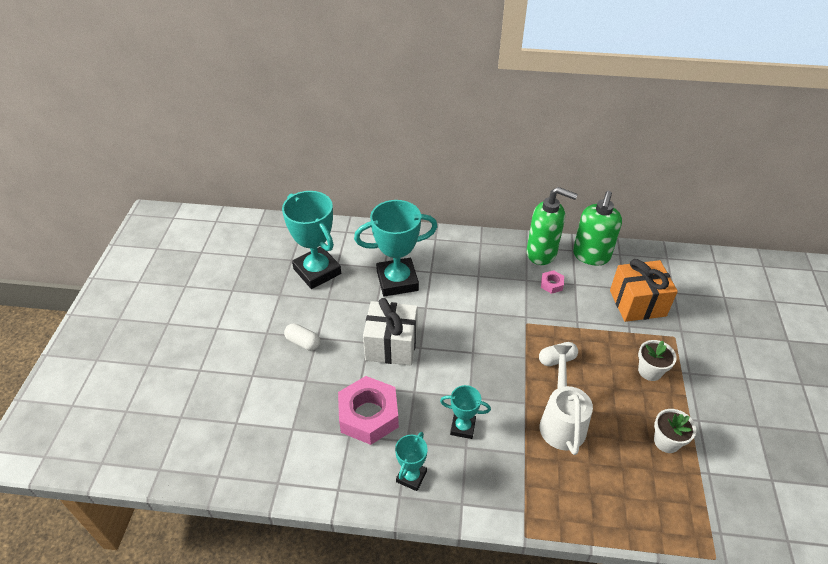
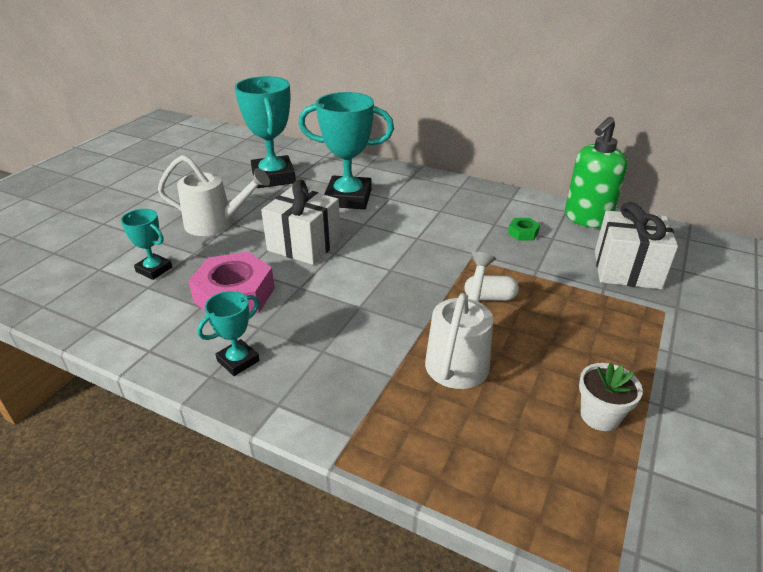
camera: 20 degrees right, 10 degrees down
(303, 342) = (216, 224): white capsule -> white watering can
(463, 427) = (332, 331): turquoise trophy -> turquoise trophy (154, 269)
(542, 253) = (526, 206): green soap dispenser -> none
(551, 284) = (523, 233): pink nut -> green nut
(637, 303) = (626, 270): orange gift -> white gift
(650, 371) = (611, 336): white flower pot -> none

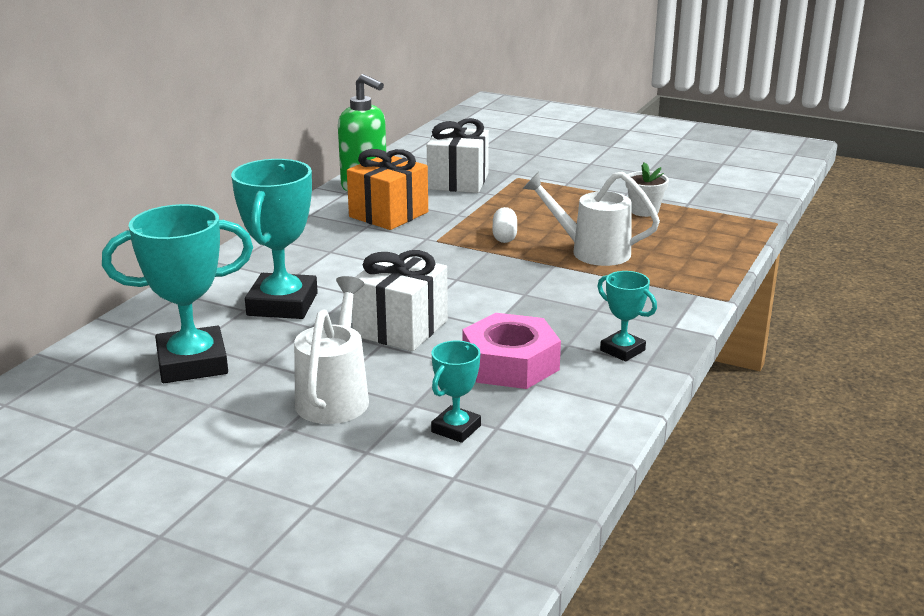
camera: 90 degrees left, 10 degrees down
(523, 233) = (388, 214): green nut -> orange gift

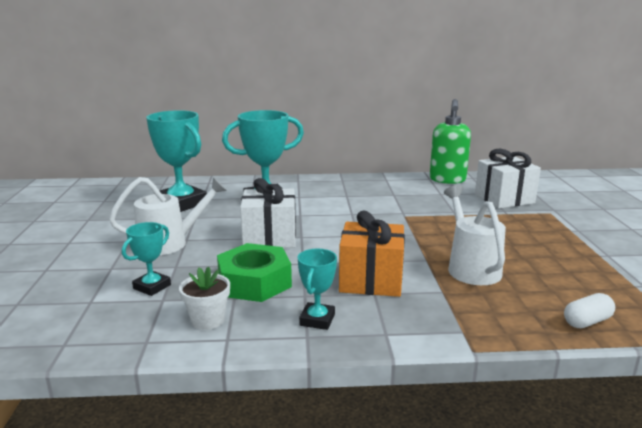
camera: 60 degrees right, 5 degrees down
(388, 214) = (419, 195): orange gift -> orange gift (371, 280)
(456, 429) = (152, 287): turquoise trophy -> turquoise trophy turned 60 degrees counterclockwise
(504, 236) = (445, 232): white capsule -> white capsule (587, 321)
(510, 364) = (254, 282): pink nut -> green nut
(644, 211) = (586, 270): white flower pot -> white flower pot (208, 320)

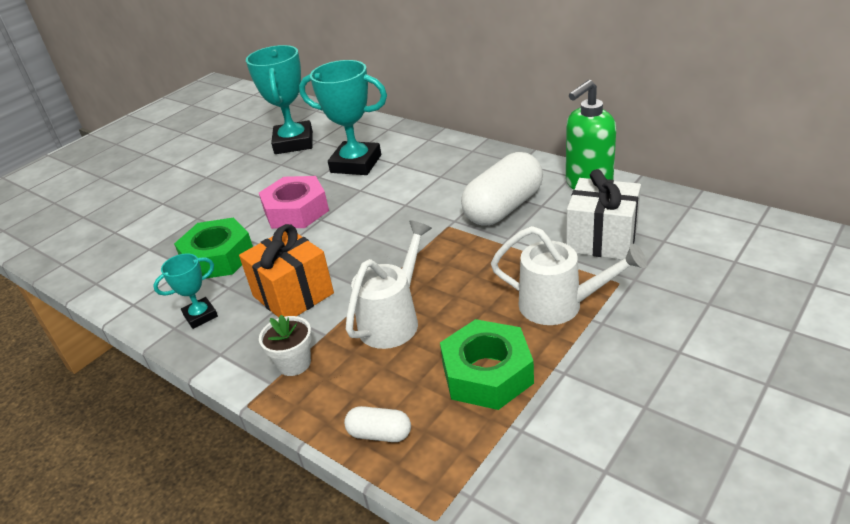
camera: 45 degrees right, 15 degrees up
(152, 287) = (159, 233): turquoise trophy -> none
(170, 243) = (226, 190): white watering can -> white watering can (560, 306)
(208, 320) = (145, 281): white flower pot -> white flower pot (294, 363)
(270, 238) = (296, 211): white gift -> pink nut
(421, 200) = (503, 208): none -> white capsule
(576, 270) = (487, 373): none -> green nut

